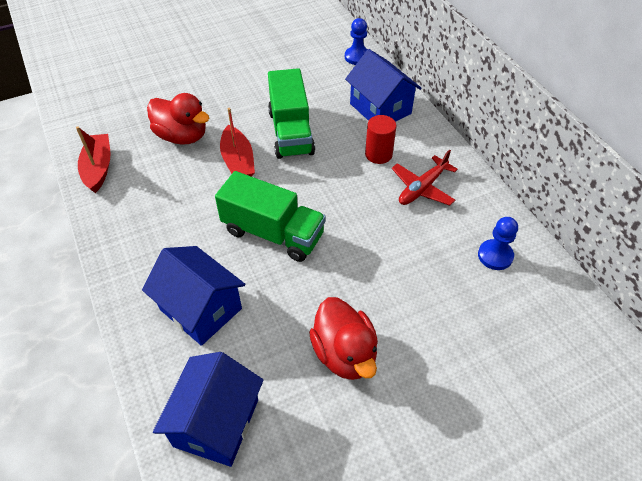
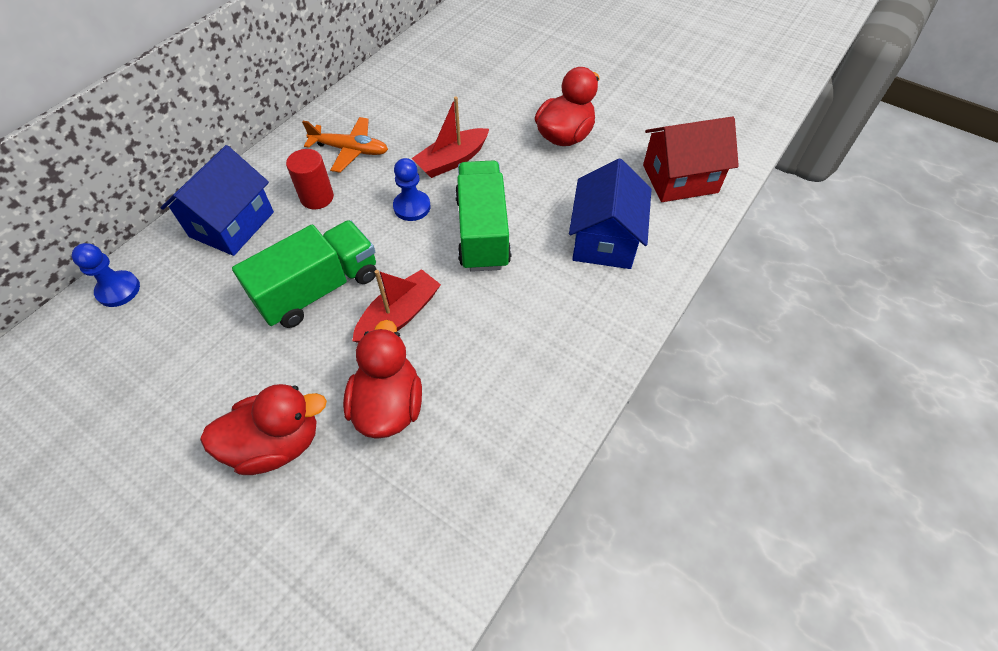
camera: 120 degrees left, 5 degrees up
(98, 168) = (506, 468): red boat -> red boat (452, 160)
(201, 91) = (276, 443): none -> red duck
(216, 422) = (680, 179): blue house -> red house
(422, 188) = (350, 150): red plane -> orange plane
(495, 256) = (406, 87): blue pawn -> blue pawn (412, 207)

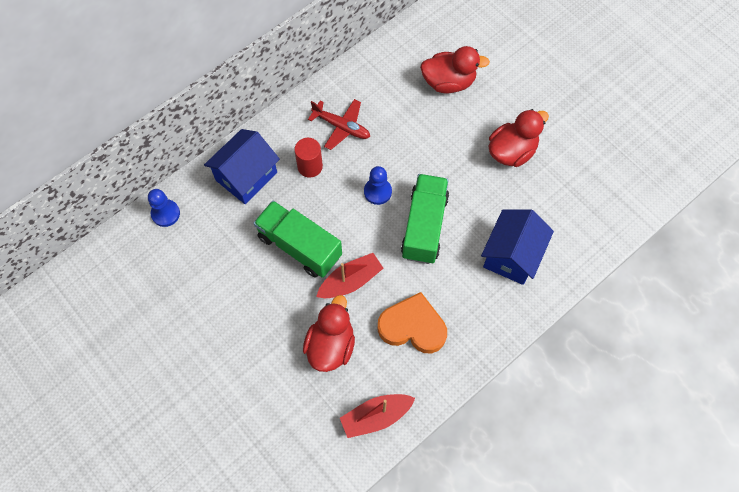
camera: 15 degrees right, 10 degrees up
(276, 443) = (257, 353): red duck -> red duck (448, 82)
(319, 289) = (299, 246): green truck -> green truck turned 120 degrees counterclockwise
(350, 150) = (341, 127): orange plane -> red plane
(452, 160) = (417, 155): red boat -> red boat (376, 416)
(501, 352) = (412, 327): none -> orange heart
(680, 179) = (589, 214): red house -> none

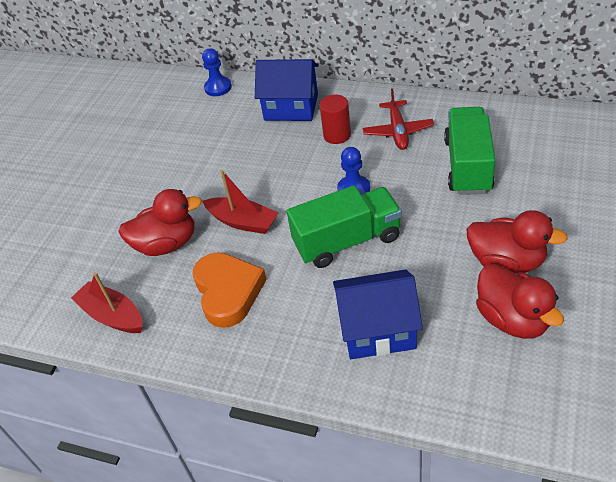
camera: 65 degrees right, 20 degrees down
(299, 246) = (251, 172): green truck -> green truck (468, 165)
(448, 82) = (531, 171): red duck -> red duck (512, 319)

